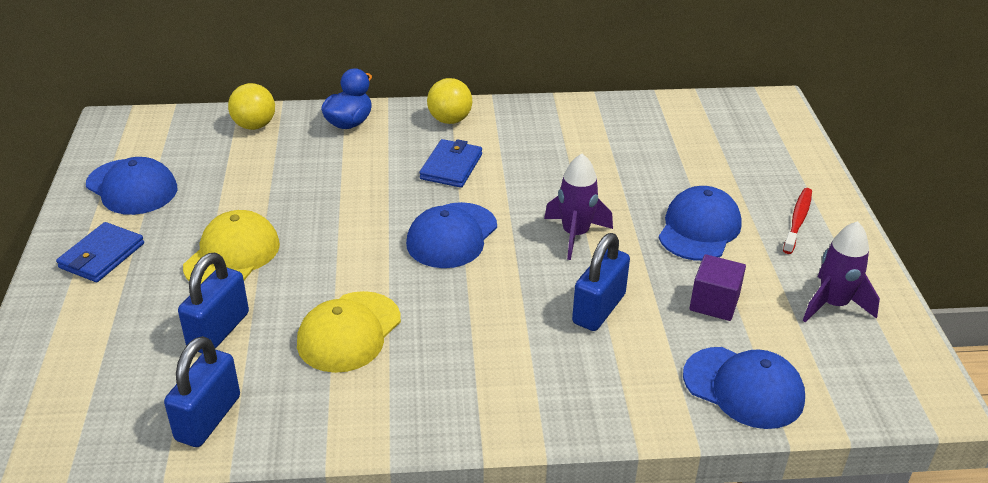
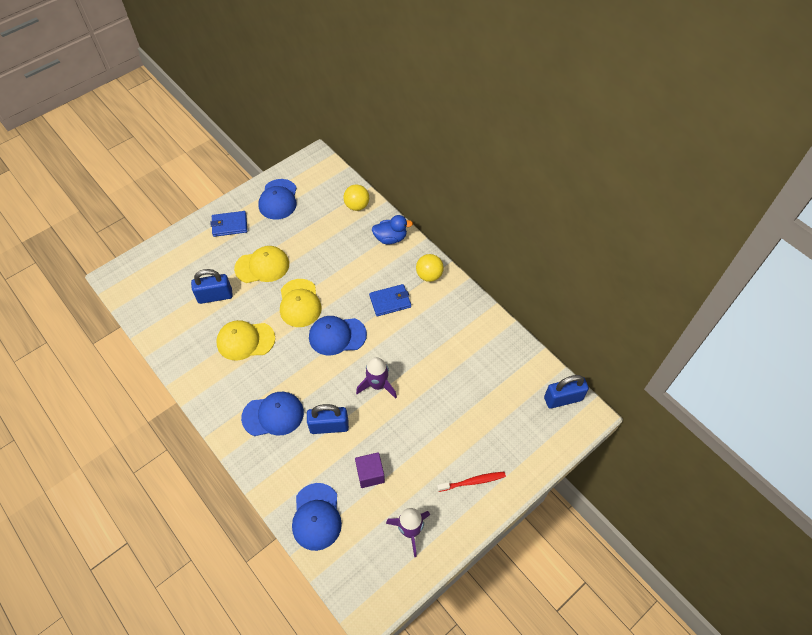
camera: 55 degrees right, 20 degrees up
(208, 418) = (167, 328): blue padlock -> blue padlock (563, 398)
(351, 246) = (300, 303): none -> yellow cap
(699, 228) = (427, 437): blue cap -> blue cap (273, 415)

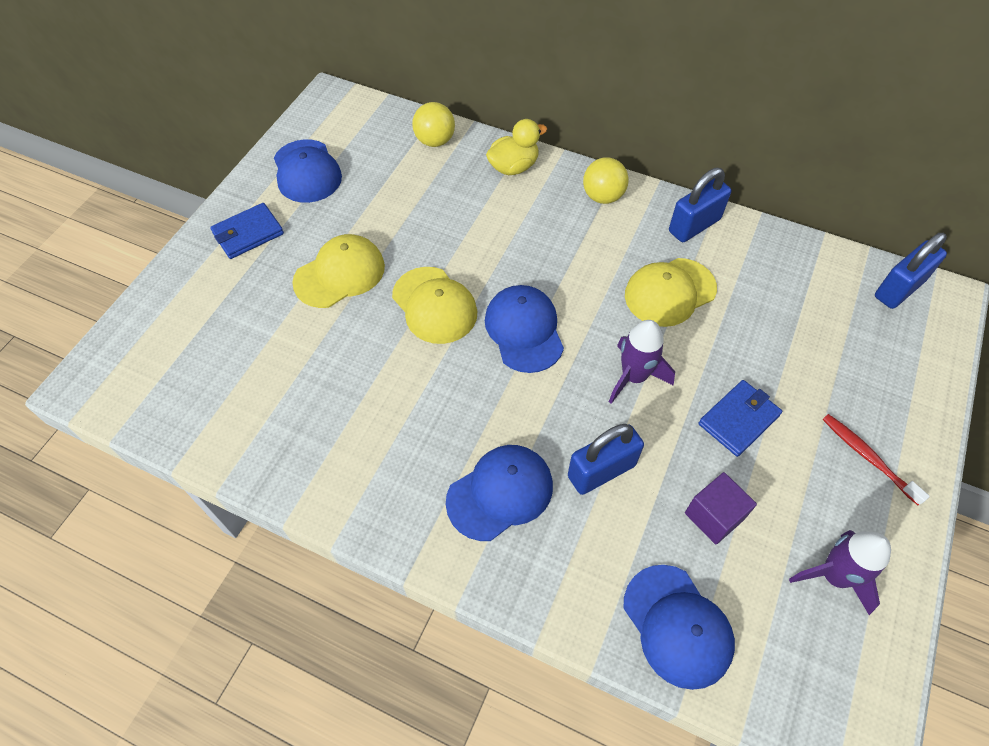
camera: 25 degrees left, 0 degrees up
(215, 296) = (287, 347): blue padlock -> blue padlock (694, 225)
(245, 340) = (380, 395): yellow cap -> yellow cap (669, 292)
(337, 336) = (524, 330): blue cap -> blue cap turned 105 degrees clockwise
(390, 238) = (513, 167): blue duck -> yellow duck
(390, 301) = (571, 251): blue wallet -> blue wallet (739, 419)
(473, 481) = (867, 457): red toothbrush -> red toothbrush turned 90 degrees counterclockwise

